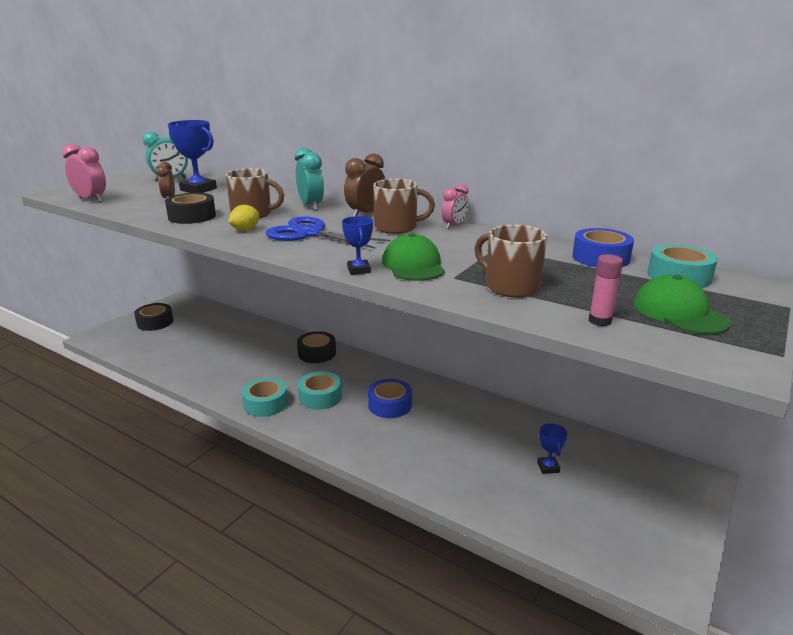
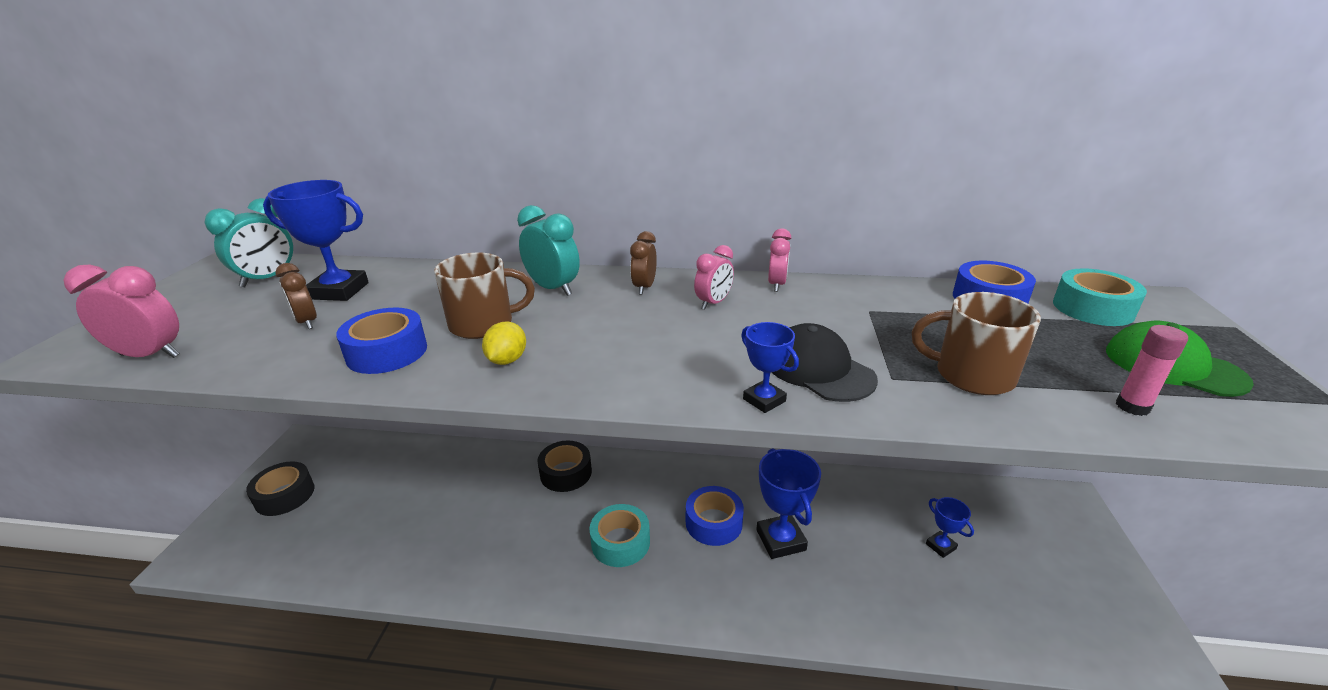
camera: 25 degrees left, 5 degrees up
(192, 216) = (387, 352): black tape -> blue tape
(265, 403) = (555, 582): turquoise tape -> none
(310, 233) = (613, 344): blue scissors -> none
(365, 214) = (644, 287): brown clock -> brown clock, size x0.66
(397, 227) = (713, 303): brown mug -> pink clock
(413, 265) = (819, 369): green cap -> black cap
(428, 427) = (781, 540): none -> blue trophy

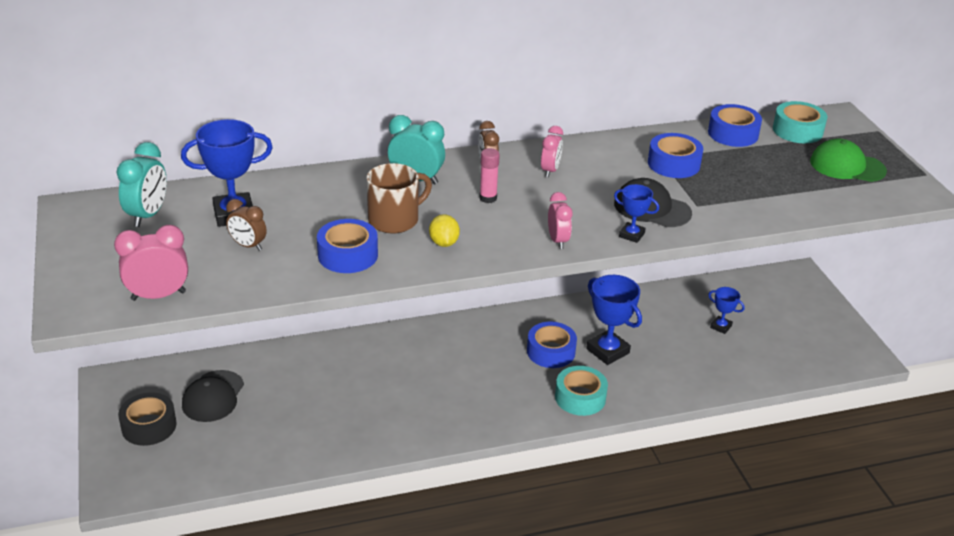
camera: 25 degrees left, 5 degrees up
(361, 480) = (213, 396): none -> black cap
(566, 473) = (402, 345): black tape -> none
(620, 542) = (487, 383): turquoise tape -> turquoise tape (580, 397)
(777, 285) = (584, 146): pink clock -> pink clock (558, 241)
(884, 320) = (673, 164): none -> blue tape
(971, 375) = (741, 194): brown mug -> none
(1132, 407) = (829, 197): pink glue stick -> pink glue stick (488, 198)

